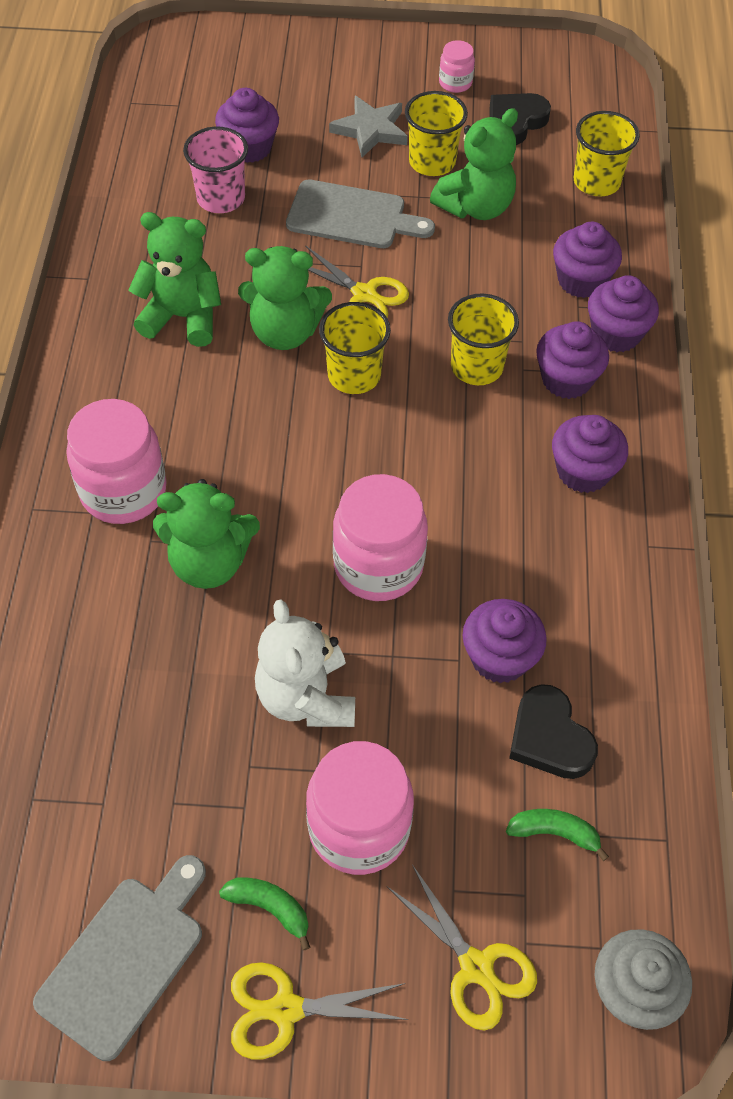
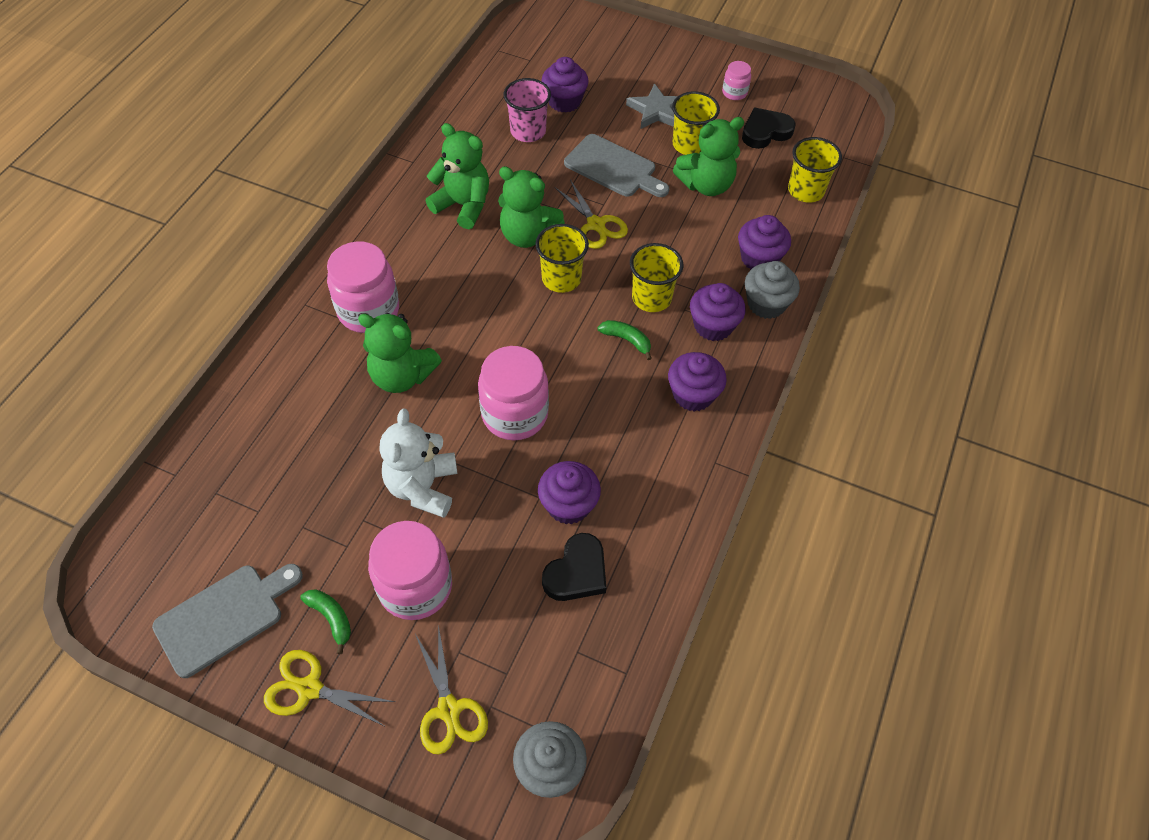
camera: 20 degrees right, 0 degrees up
(549, 737) = (576, 572): black heart -> black heart turned 135 degrees counterclockwise
(554, 832) = (548, 638): green banana -> green banana (627, 340)
(616, 334) = (766, 304): purple cupcake -> grey cupcake

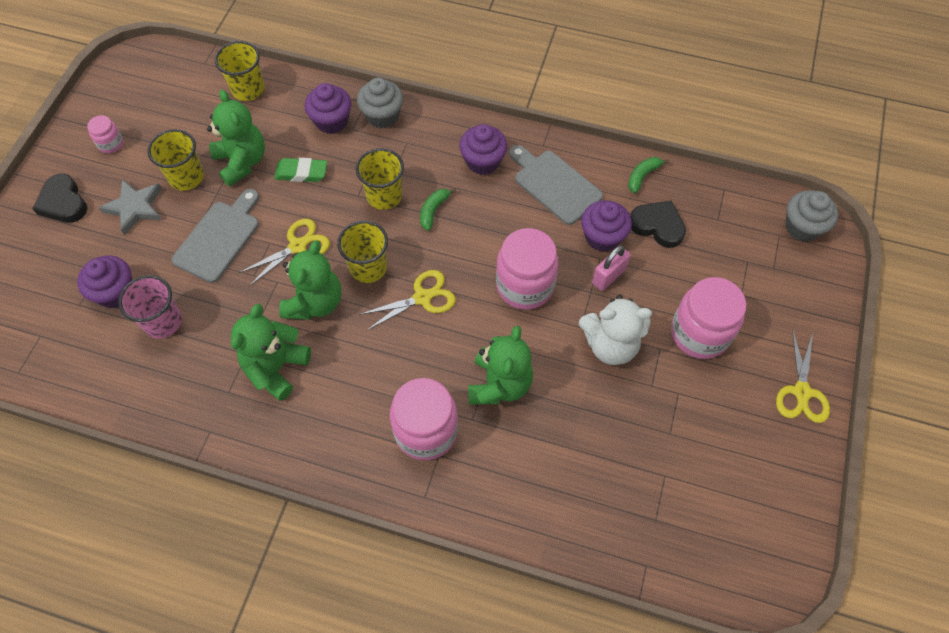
camera: 95 degrees left, 5 degrees up
(224, 617) = (766, 474): grey cutting board -> grey cutting board (554, 184)
(331, 618) = (742, 390): green banana -> green banana (642, 176)
(449, 709) = (785, 294): yellow scissors -> yellow scissors (422, 297)
(512, 501) = (608, 276): none -> pink padlock
(688, 230) = (301, 173): none -> green eraser
(713, 326) = (410, 151): purple cupcake -> none
(765, 132) = (169, 119): black heart -> black heart (63, 202)

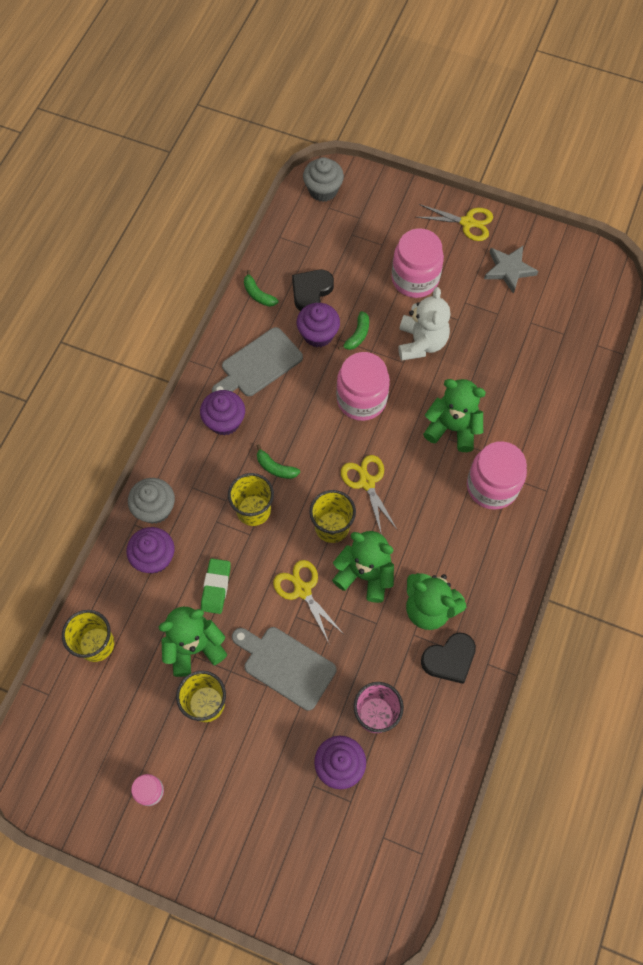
camera: 85 degrees left, 5 degrees up
(63, 202) = (223, 835): black heart -> black heart (449, 659)
(135, 208) = (239, 755): grey star -> grey star (509, 269)
(608, 276) = (357, 335): pink padlock -> green banana

